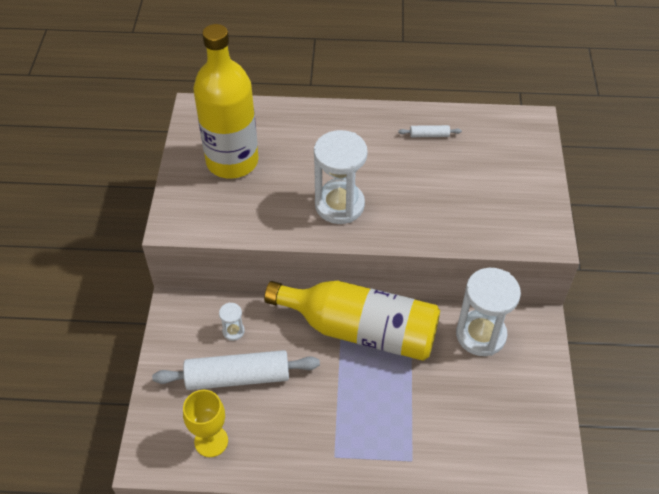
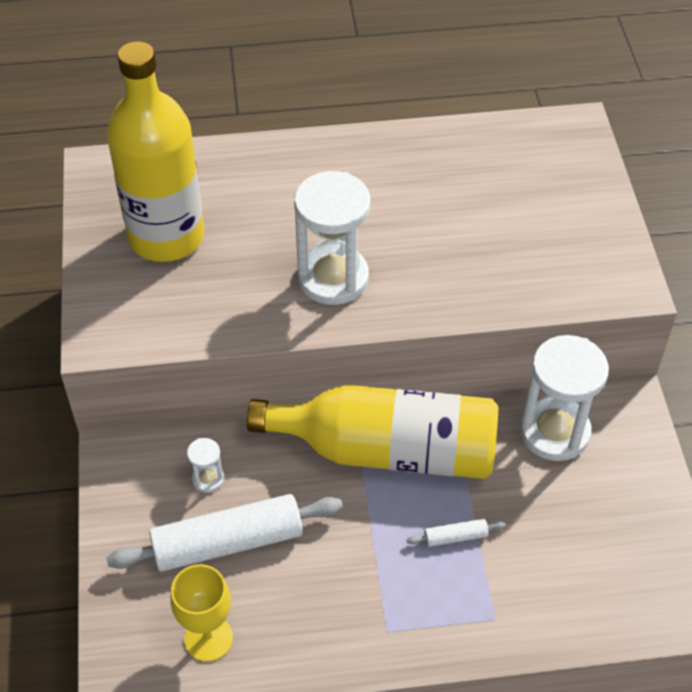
camera: 10 degrees left, 0 degrees up
(429, 135) = (438, 163): white rolling pin -> white rolling pin (455, 537)

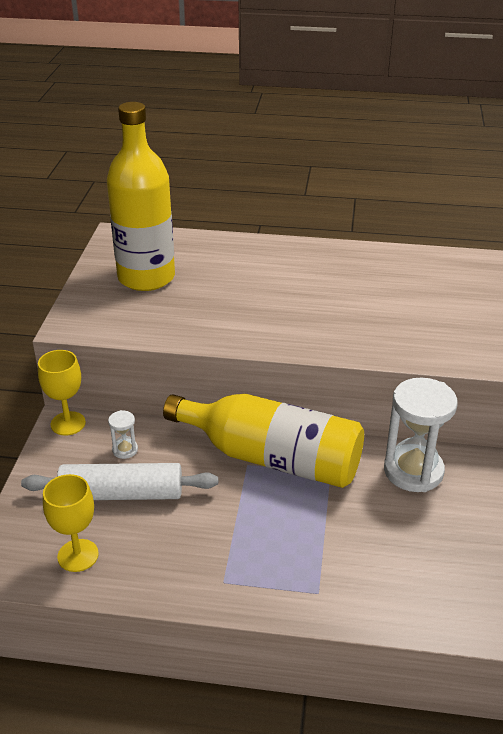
camera: 15 degrees right, 15 degrees down
(121, 456) = (68, 423): none -> yellow goblet
(333, 278) = (257, 319): white hourglass -> none
(455, 537) = (305, 527): white rolling pin -> none

